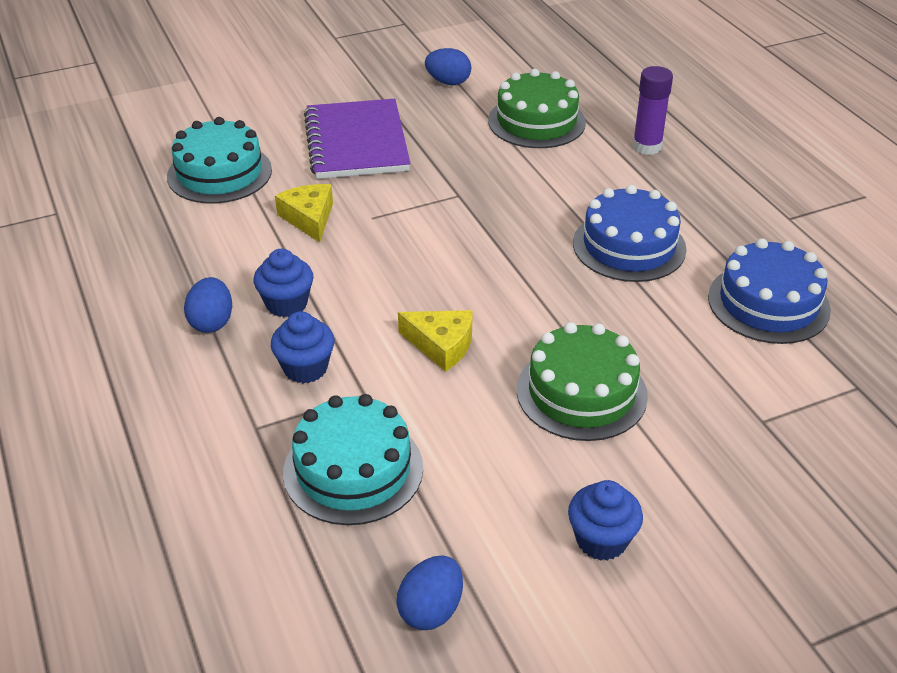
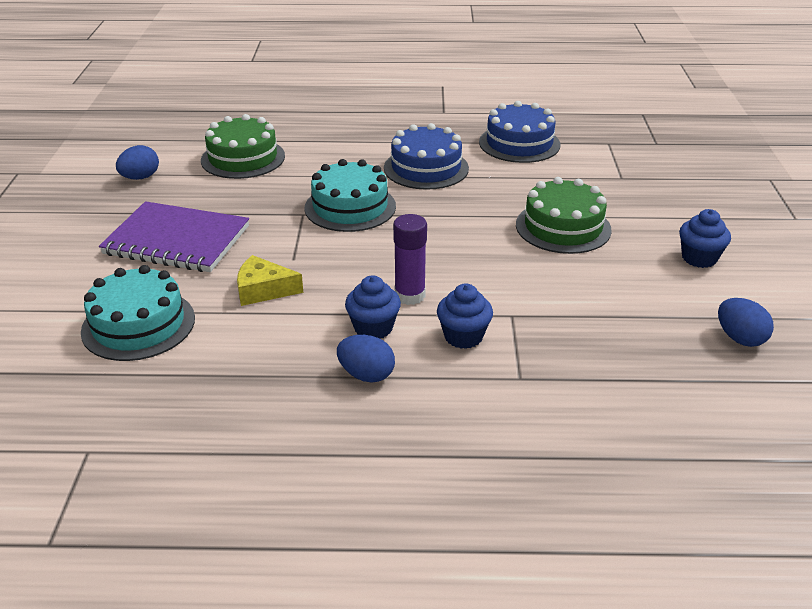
camera: 65 degrees left, 5 degrees down
(353, 469) = (592, 339): turquoise cake -> turquoise cake (350, 207)
(441, 345) = (478, 267): yellow cheese -> none
(647, 146) = (321, 130): purple glue stick -> purple glue stick (410, 295)

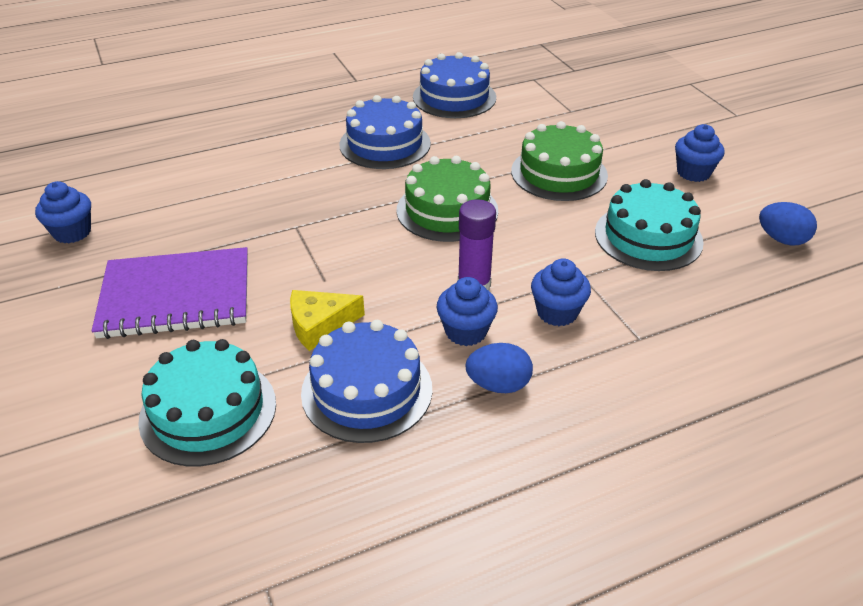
camera: 25 degrees left, 5 degrees up
(140, 177) = (72, 232): blue egg -> blue cupcake
(243, 158) = (179, 179): green cake -> green cake (447, 210)
(261, 346) = (367, 390): none -> blue cake
(350, 207) = (340, 206): turquoise cake -> turquoise cake (648, 237)

